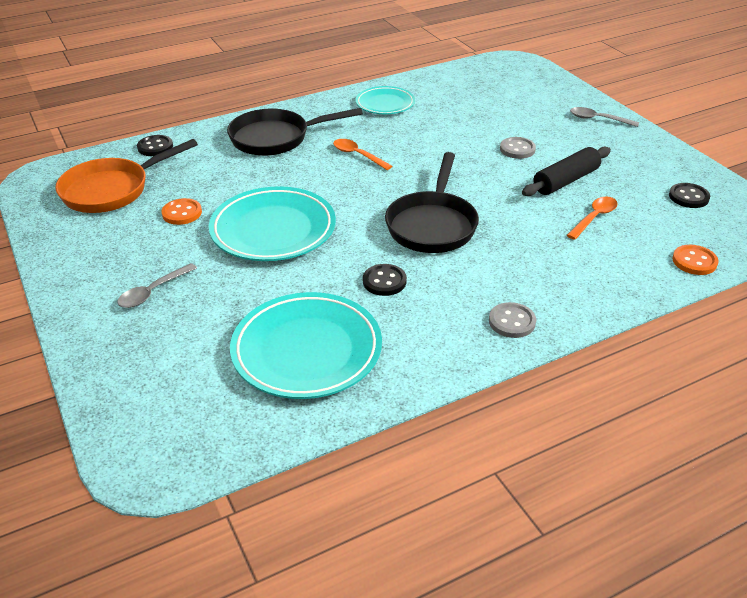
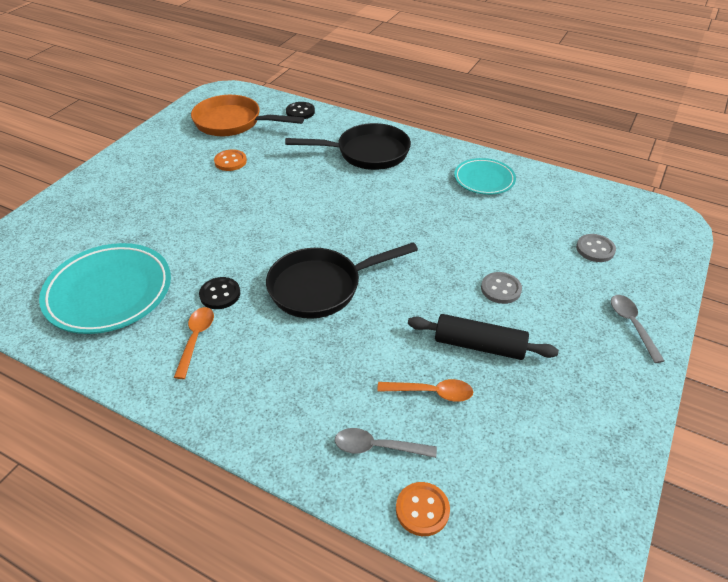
camera: 55 degrees right, 5 degrees up
(153, 292) = (133, 194): grey spoon -> grey spoon (377, 447)
(273, 230) = (243, 209): turquoise plate -> none
(276, 138) = (367, 153): black pan -> black pan turned 135 degrees clockwise
(358, 155) = (386, 202): orange spoon -> orange spoon (196, 339)
(512, 322) = (216, 395): grey button -> grey button (595, 249)
(688, 197) = (552, 462): black button -> none

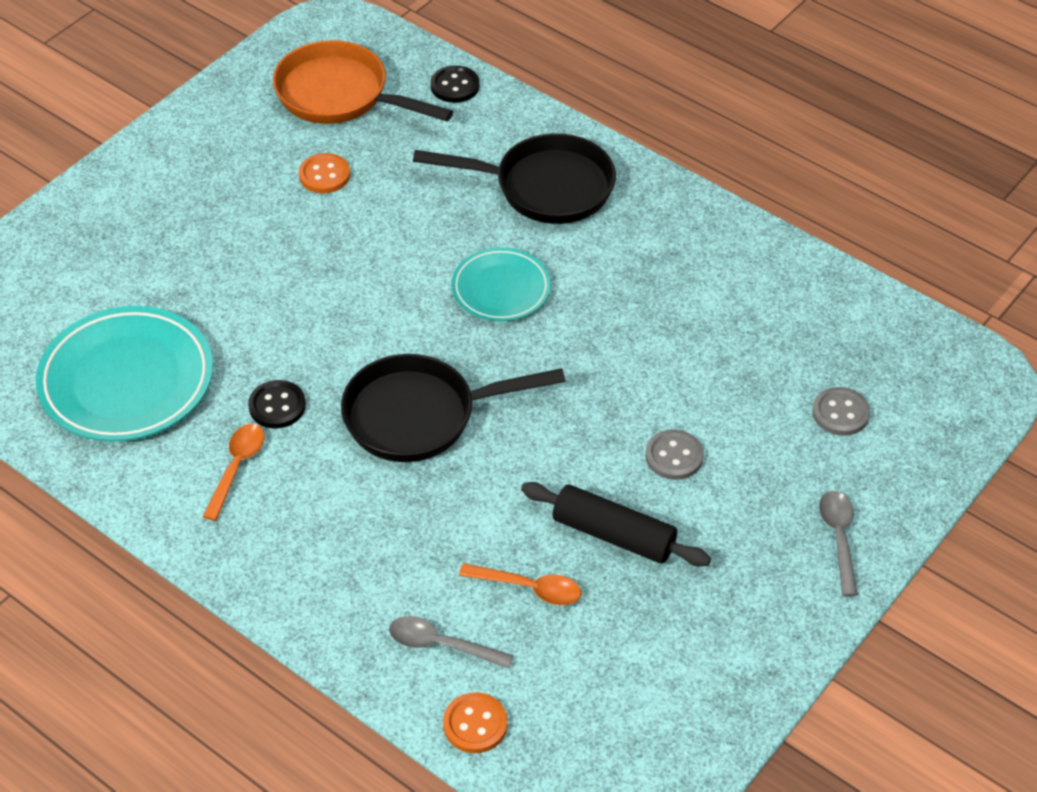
camera: 10 degrees right, 5 degrees up
(484, 180) = (717, 265): turquoise plate -> turquoise plate (501, 289)

